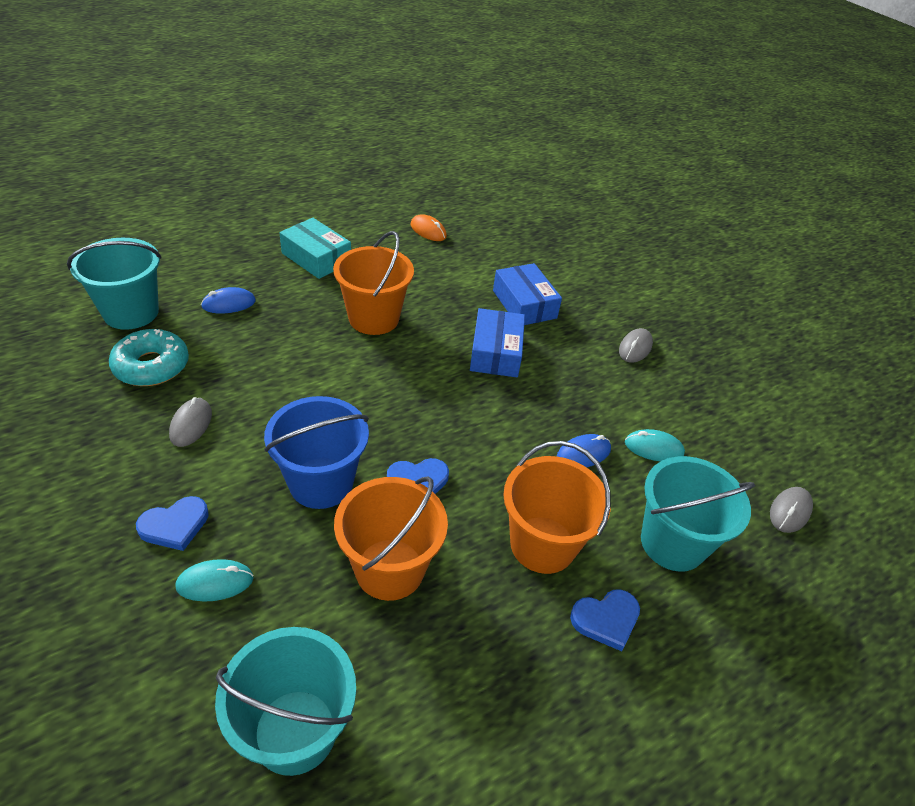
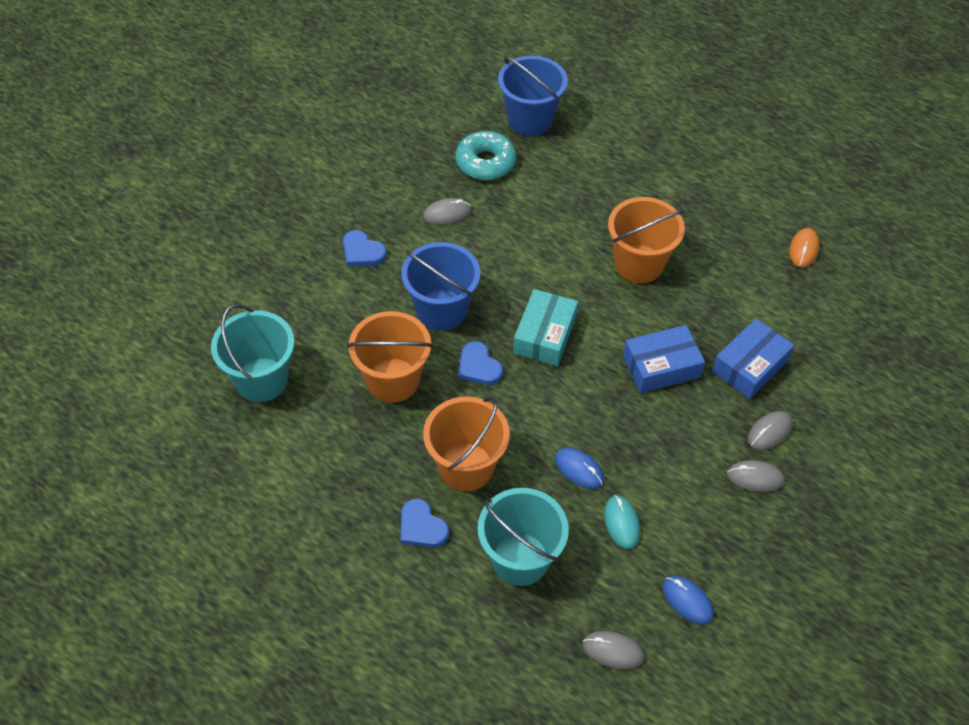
camera: 70 degrees right, 10 degrees up
(131, 312) = (530, 120): turquoise bucket -> blue bucket
(215, 582) = (333, 293): turquoise mouse -> none
(229, 304) = (583, 167): blue mouse -> blue mouse (687, 601)
(316, 258) = (688, 190): turquoise box -> turquoise box (544, 335)
(594, 321) = (769, 432): none -> grey mouse

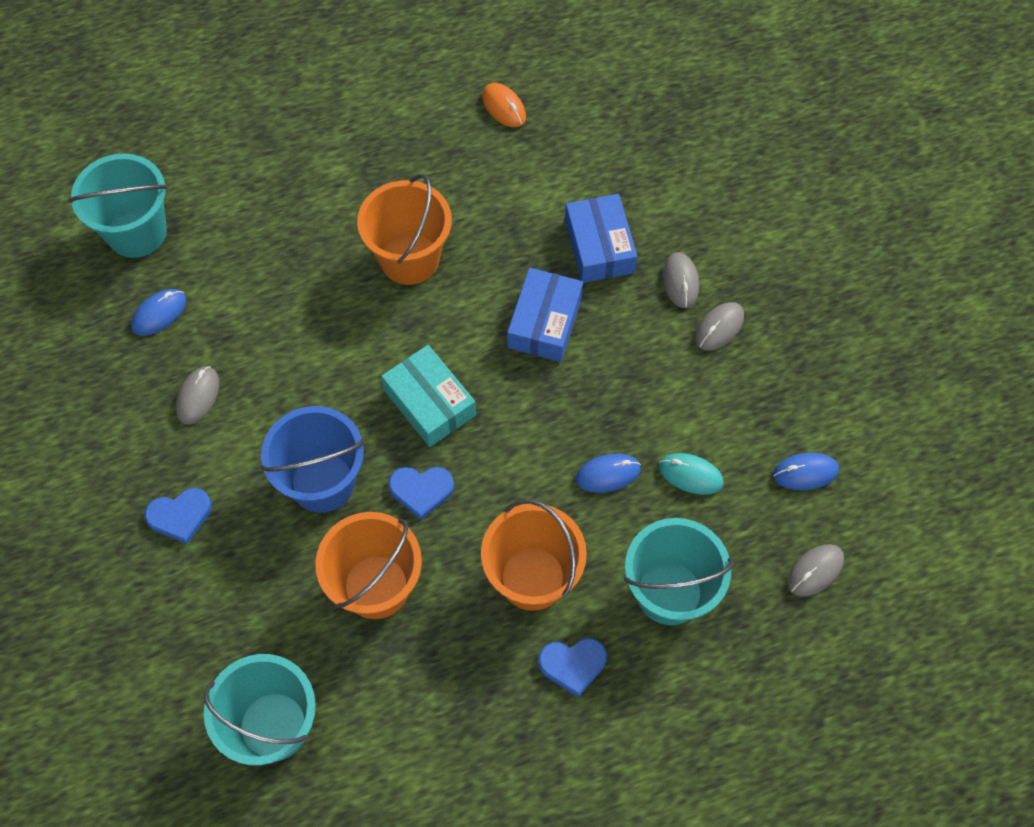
camera: 55 degrees left, 10 degrees up
(485, 162) = (159, 314): turquoise donut -> blue mouse
(530, 120) = (137, 232): blue bucket -> turquoise bucket

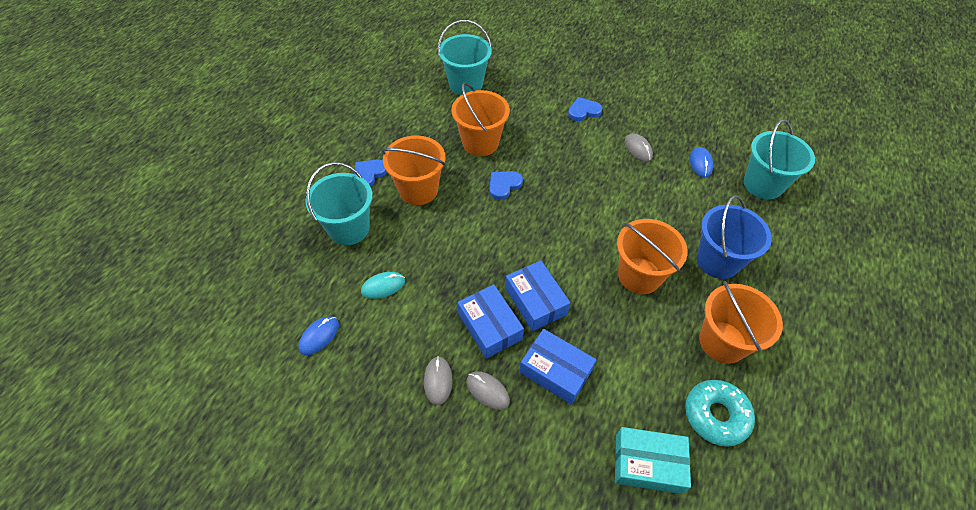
camera: 135 degrees right, 10 degrees down
(180, 516) = (583, 111): blue heart -> blue heart turned 45 degrees clockwise
(322, 482) = (547, 158): blue bucket -> blue bucket (717, 261)
(418, 145) = (722, 342): none -> orange bucket
(430, 402) = (543, 220): turquoise box -> turquoise box (648, 464)
(504, 107) = (716, 415): orange mouse -> turquoise donut
(608, 474) = (426, 255): blue mouse -> none
(618, 336) = (489, 326): none -> blue box
(815, 571) = (278, 291): grey mouse -> none

